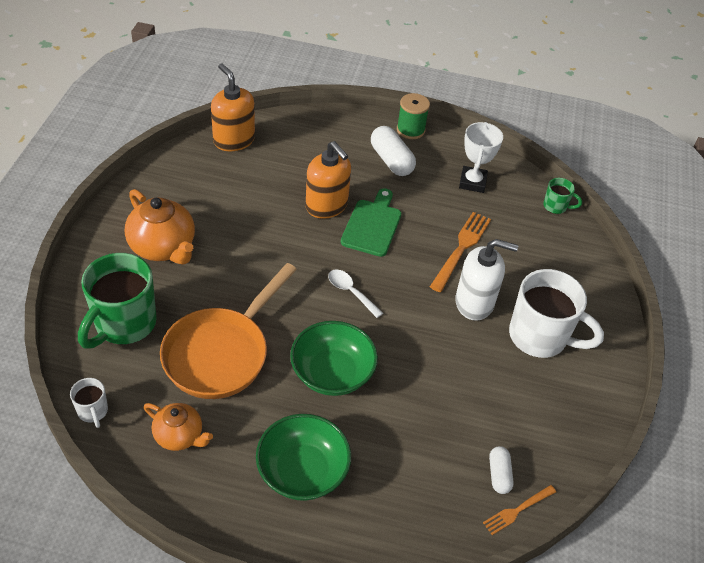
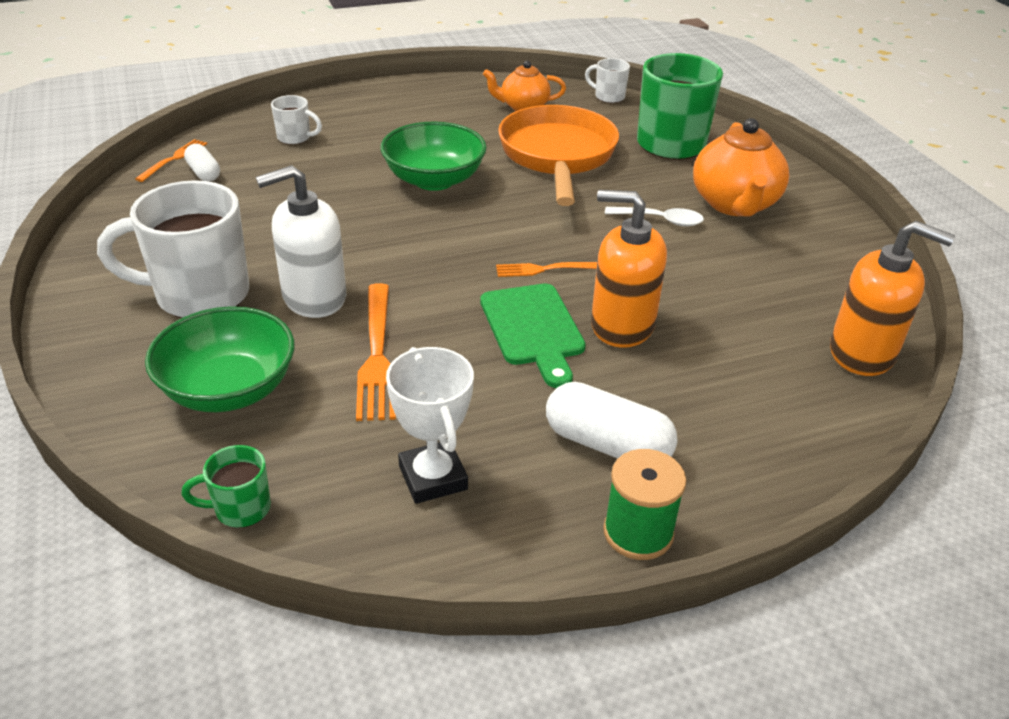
camera: 150 degrees right, 10 degrees down
(163, 247) = (734, 204): orange teapot -> orange teapot turned 105 degrees counterclockwise
(302, 471) = (398, 121): green bowl -> green bowl (229, 389)
(331, 258) = (545, 269): none -> orange fork
(350, 292) = (484, 247): white spoon -> white spoon (660, 220)
(404, 491) = (295, 138): none -> white mug

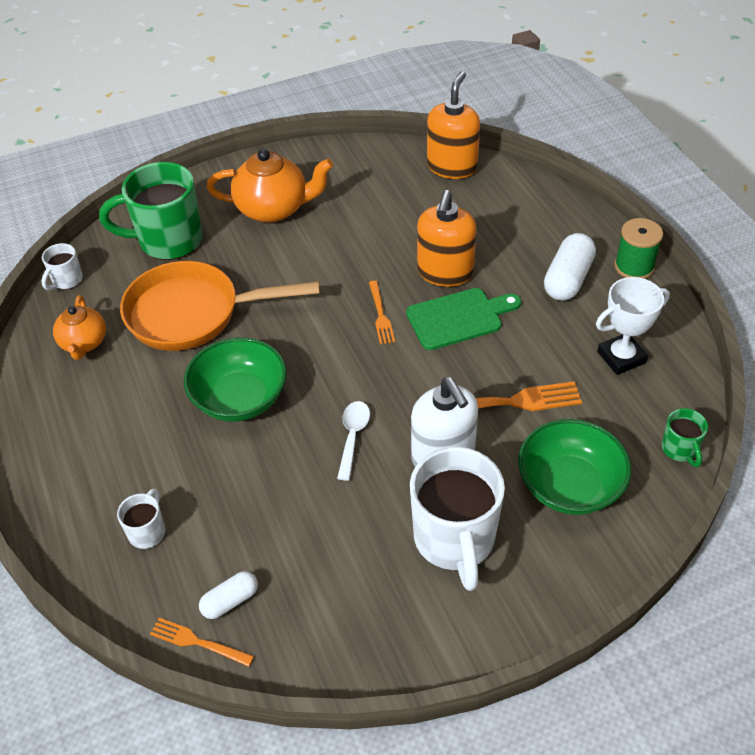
camera: 90 degrees left, 10 degrees up
(660, 220) = (301, 250): white spoon -> white spoon (353, 436)

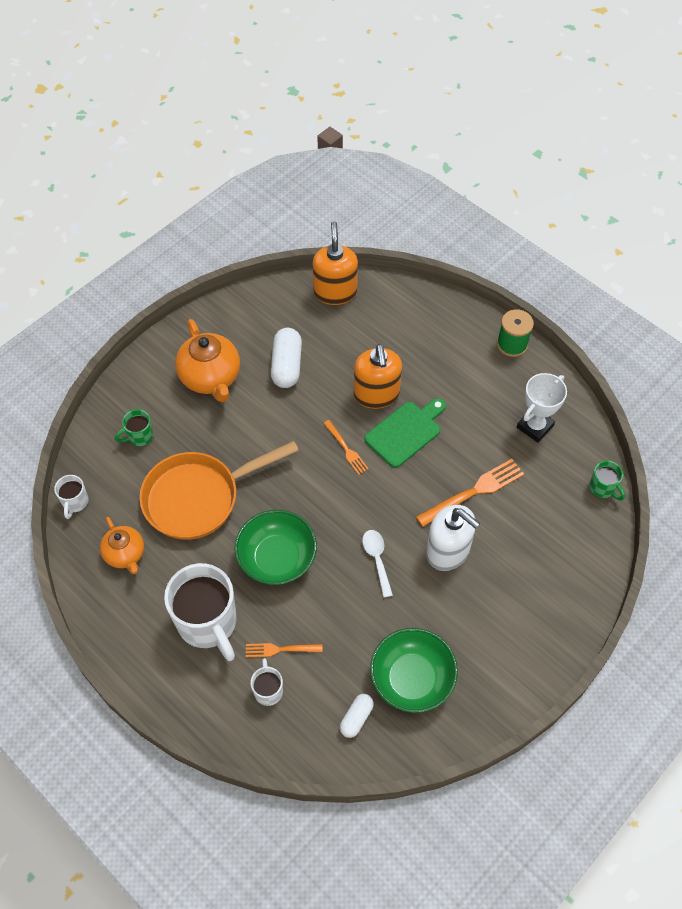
camera: 25 degrees left, 10 degrees up
(168, 241) = (139, 436): green mug -> green mug, size x0.46
(198, 642) = (350, 756): orange fork -> orange fork (280, 649)
(273, 209) = (211, 377): orange teapot -> orange teapot turned 90 degrees clockwise
(455, 540) = (486, 613): white mug -> white mug (208, 623)
(568, 279) = (469, 371): white capsule -> white capsule (287, 365)
(569, 486) = (543, 543): green bowl -> green bowl (412, 679)

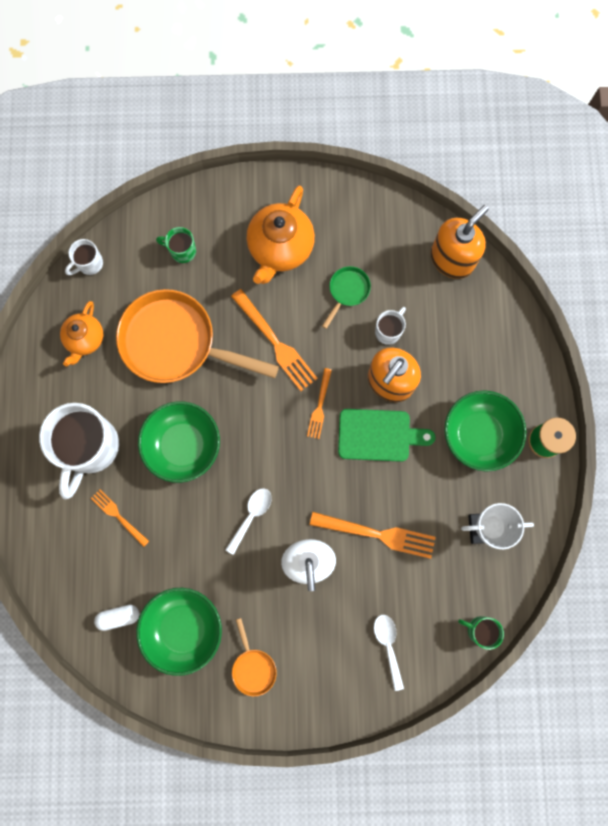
camera: 45 degrees right, 20 degrees up
(268, 690) = (82, 537): white mug -> white mug (388, 331)
(271, 437) = (275, 342): none -> orange fork
(287, 365) = (347, 291): white capsule -> green pan
(468, 376) = (479, 434): none -> green bowl
(489, 656) = (253, 667): none -> orange pan
(559, 553) = (388, 645): none -> white spoon
(603, 488) = (479, 629): green mug -> green mug turned 105 degrees clockwise

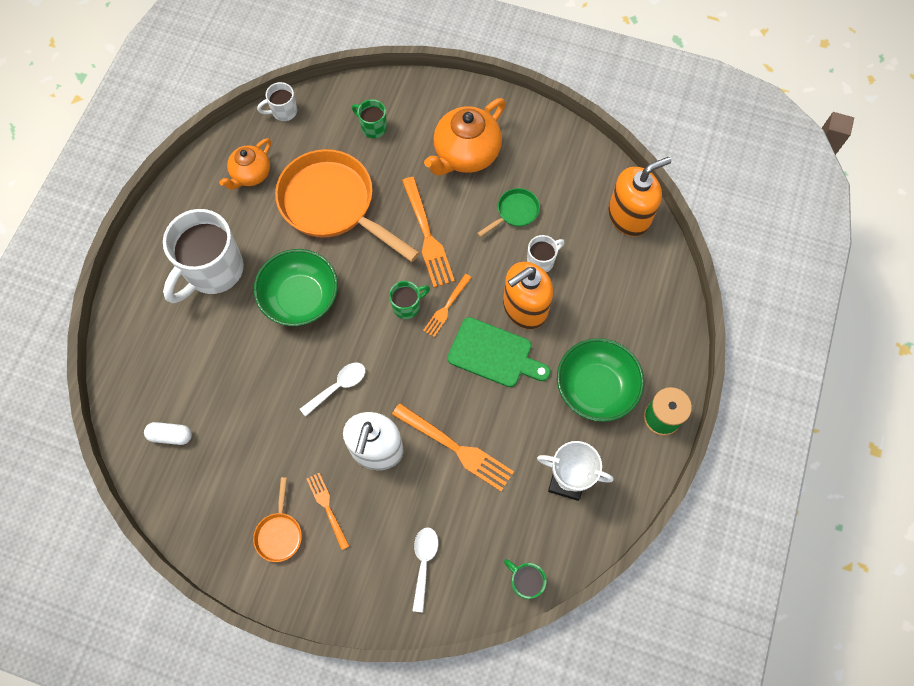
camera: 20 degrees right, 10 degrees down
(118, 516) = (212, 342): orange fork -> orange fork (327, 508)
(183, 628) = (227, 469): green bowl -> none
(283, 418) = (407, 306): none -> green mug

